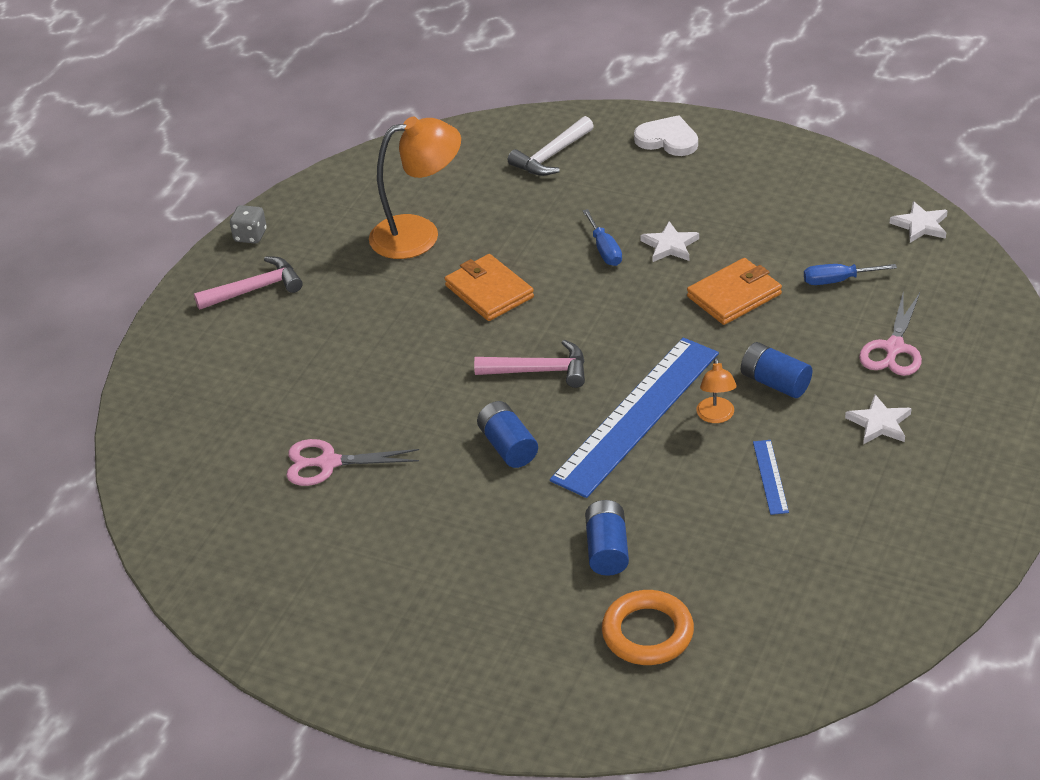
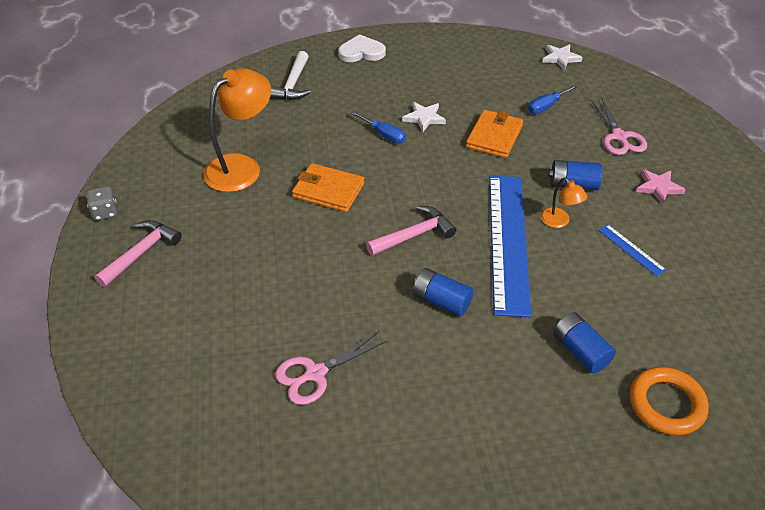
camera: 35 degrees left, 5 degrees up
(879, 423) = (658, 187): white star -> pink star

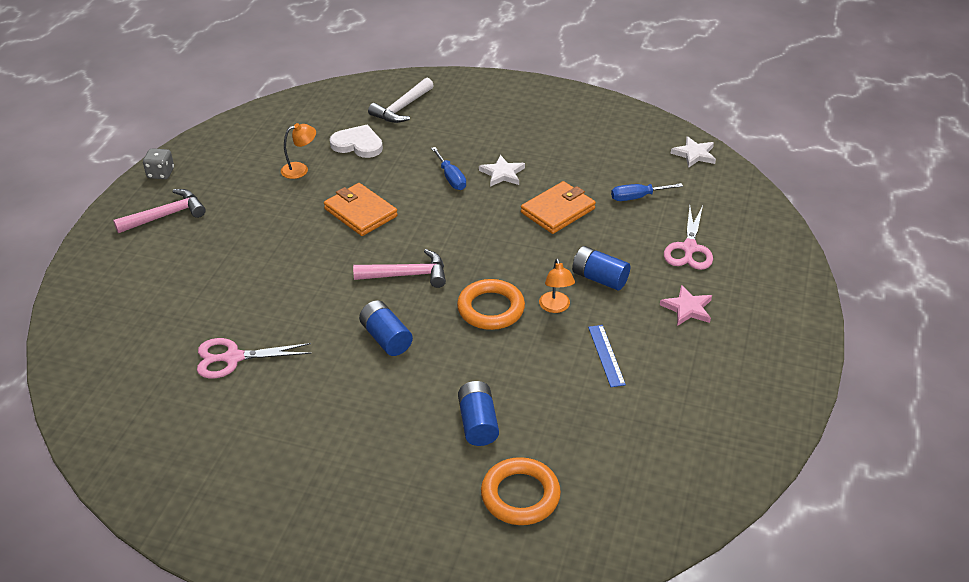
camera: 25 degrees right, 5 degrees down
(242, 167) = (300, 169): orange lamp -> orange lamp, size x0.48
(361, 52) = (491, 95): white heart -> white heart (358, 144)
(508, 241) = (491, 309): blue ruler -> orange ring

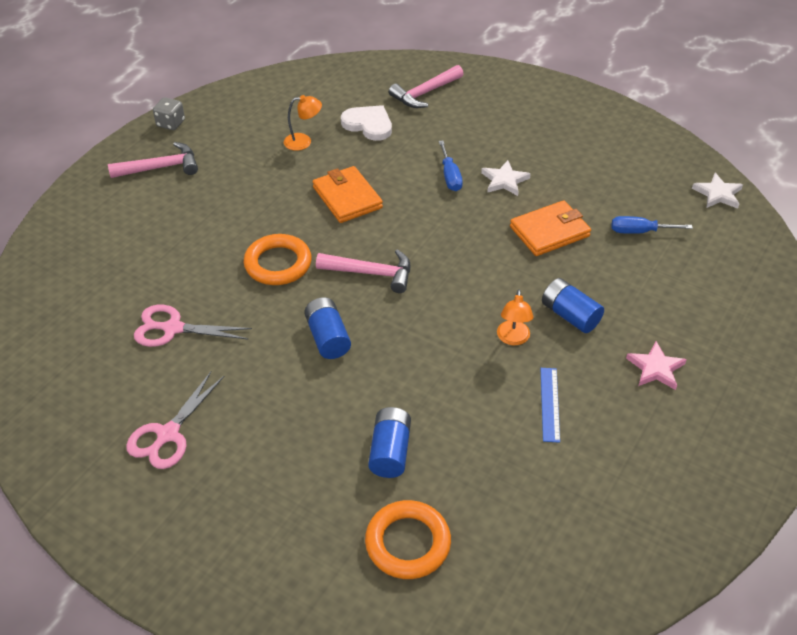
camera: 15 degrees right, 5 degrees up
(402, 108) = (425, 93): white hammer -> pink hammer
(491, 309) = (444, 327): orange ring -> orange ring (278, 264)
(689, 248) = (679, 300): pink scissors -> pink scissors (168, 434)

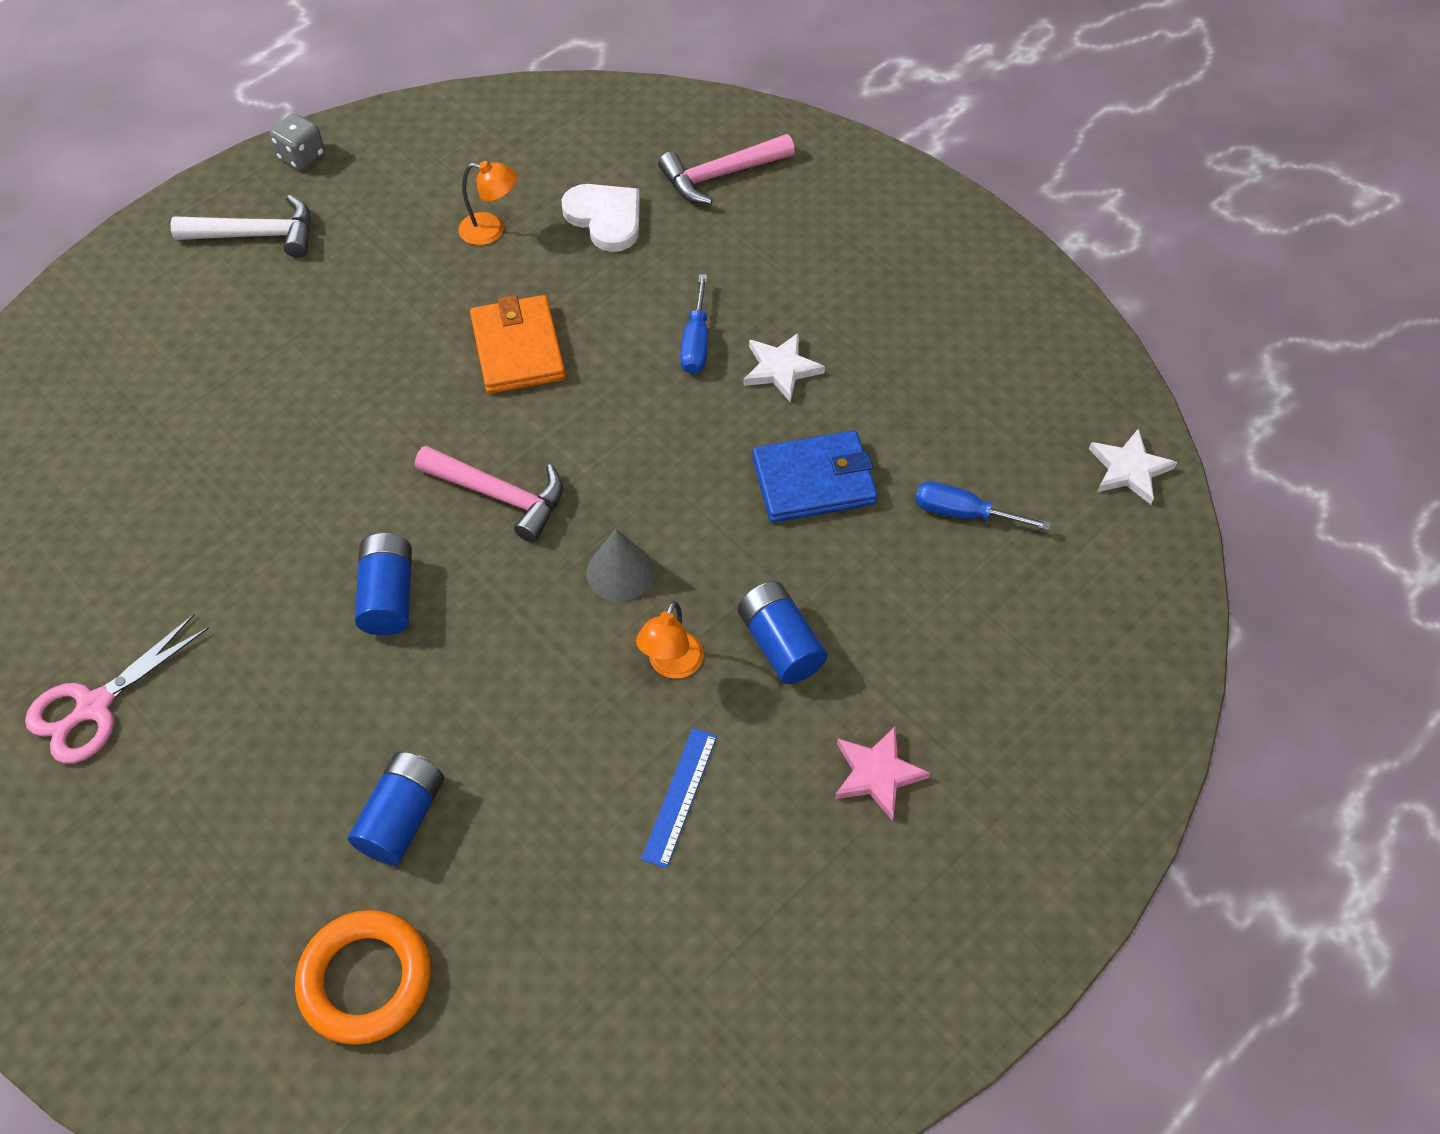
camera: 15 degrees right, 10 degrees up
(161, 167) = (257, 235): pink hammer -> white hammer
(173, 328) = (168, 526): pink scissors -> none
(278, 264) = (365, 447): orange ring -> none
(460, 298) = (620, 572): none -> grey cone
(549, 231) = (813, 481): orange wallet -> blue wallet

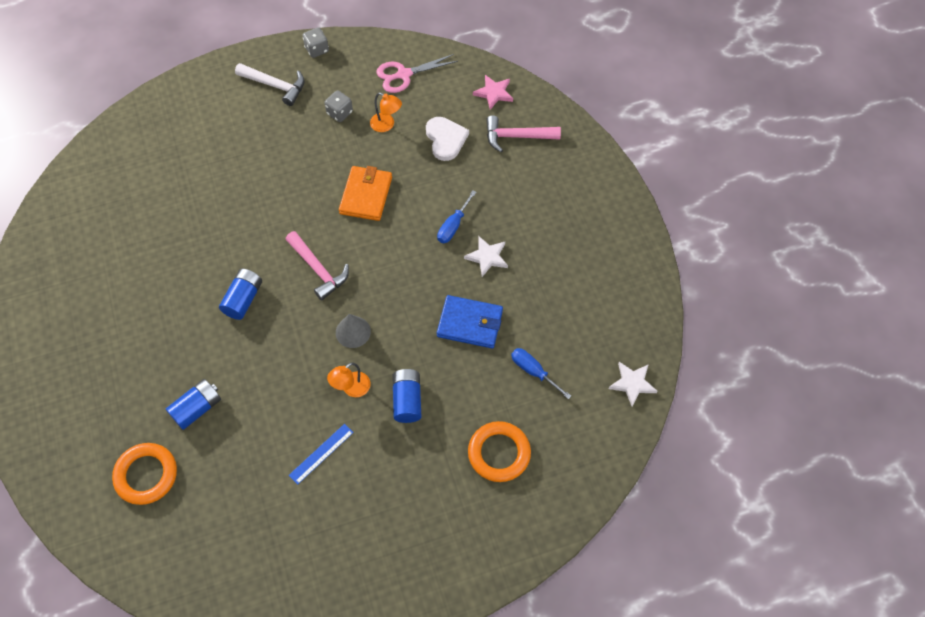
camera: 25 degrees right, 5 degrees up
(94, 706) = (95, 299): pink scissors -> pink scissors (404, 75)
(398, 239) = (339, 113): none -> grey dice
(877, 774) = (416, 484): pink star -> pink star (494, 93)
(986, 664) = (499, 453): none -> orange ring

